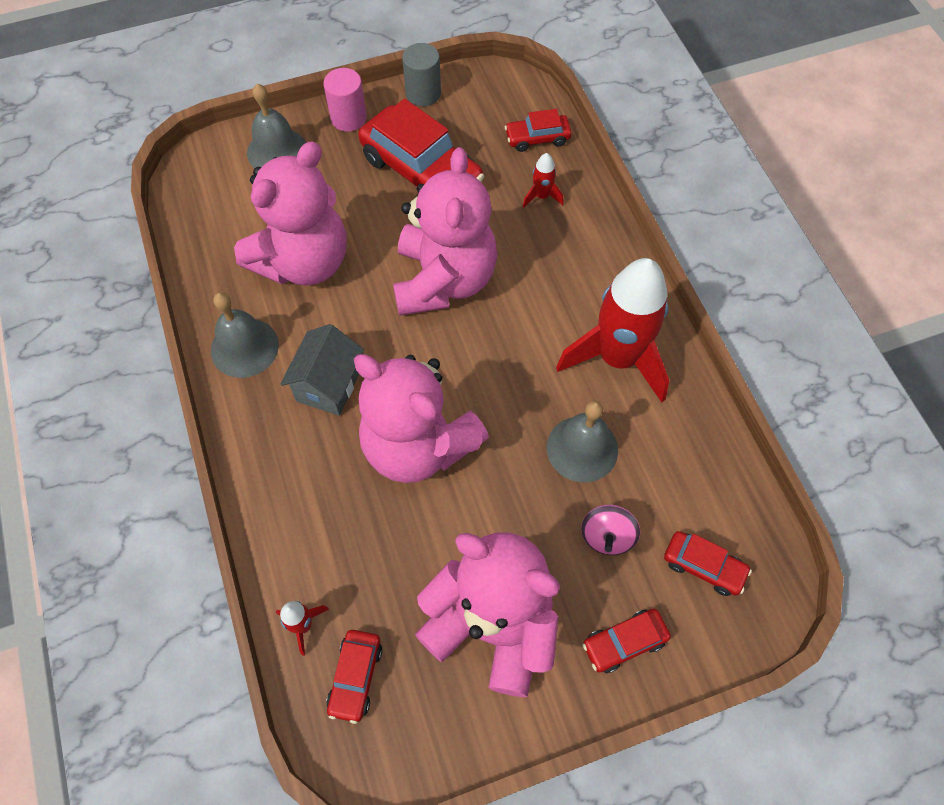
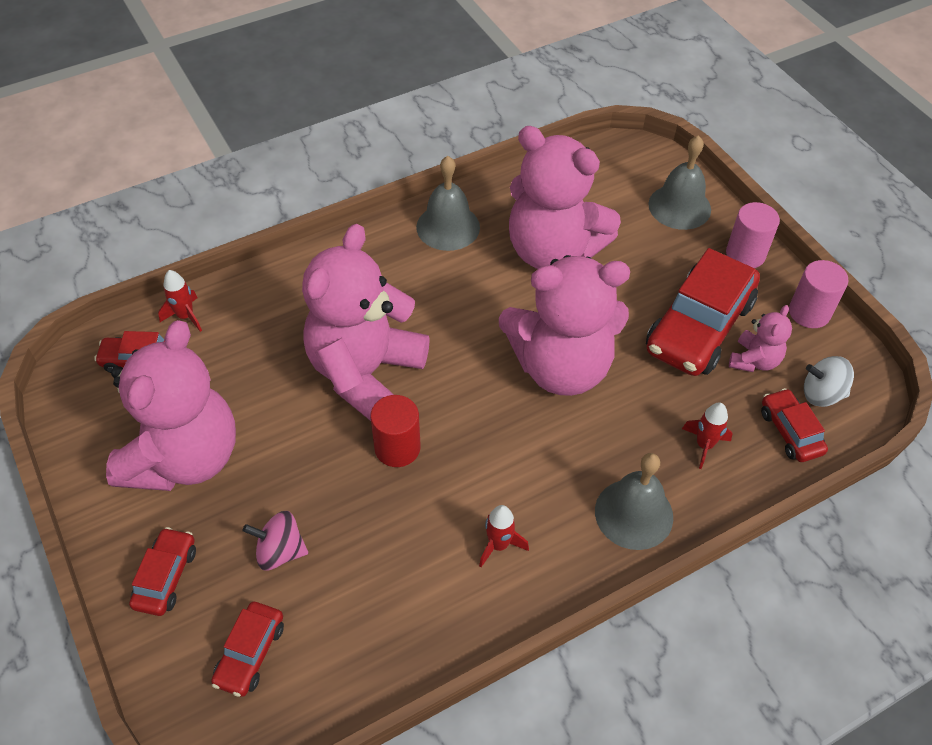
camera: 80 degrees right, 10 degrees down
(328, 385) = (419, 293): grey house -> none
(423, 93) = (809, 312): grey cylinder -> pink cylinder
(464, 142) = (754, 360): none -> pink teddy bear
(505, 109) = (821, 394): none -> white spinning top
(510, 426) = (397, 448): none -> red cylinder
(582, 448) = (379, 518): grey bell -> grey bell (634, 514)
(617, 358) = (499, 545): red rocket -> red rocket, size x0.41
(624, 642) = (166, 577): red car -> red car turned 45 degrees clockwise

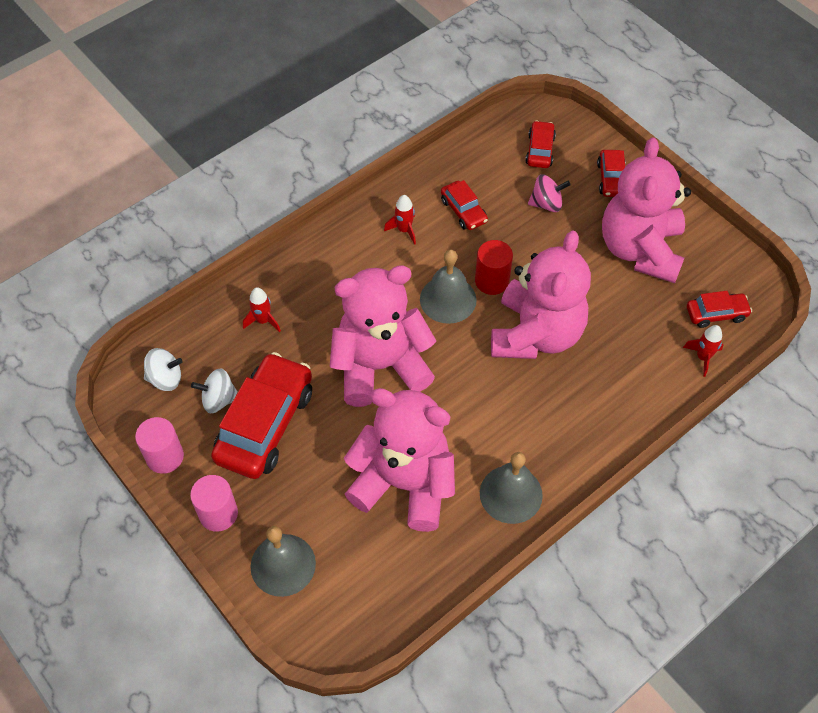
camera: 170 degrees right, 5 degrees up
(634, 514) = (314, 264): grey bell -> grey bell (448, 299)
(754, 360) = (219, 399): pink teddy bear -> white spinning top
(790, 431) = (195, 342): red car -> red car (463, 211)

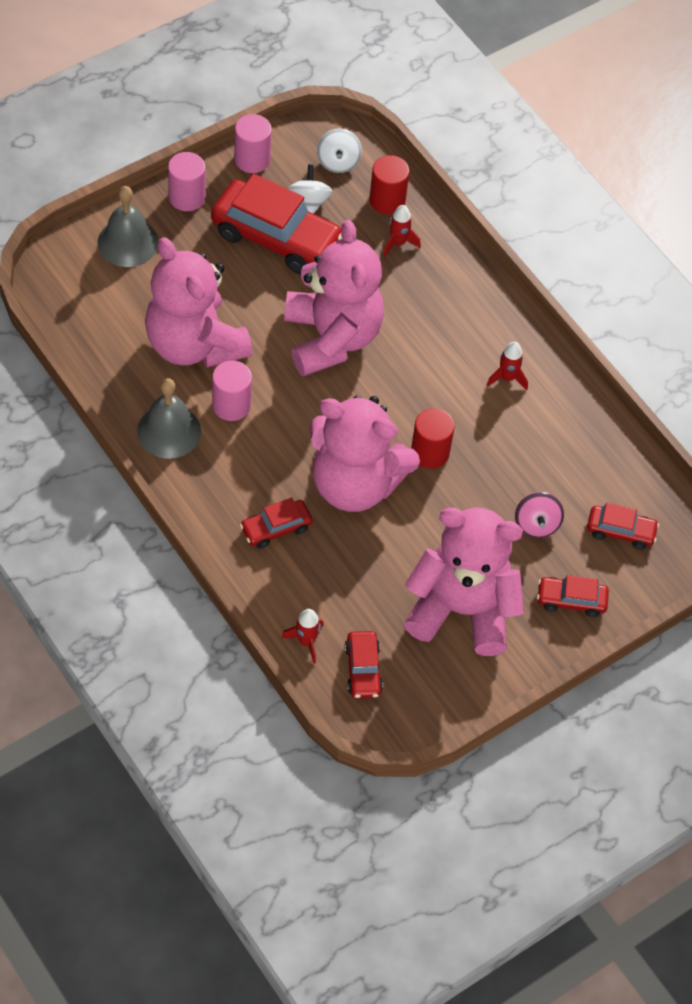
camera: 90 degrees right, 0 degrees up
(212, 333) = (387, 200): none -> red cylinder
(404, 483) = (194, 344): pink teddy bear -> pink teddy bear turned 120 degrees clockwise
(448, 299) = (409, 408): grey bell -> none
(463, 211) = (531, 439): red car -> red car (276, 528)
(471, 442) = (231, 405): none -> pink cylinder

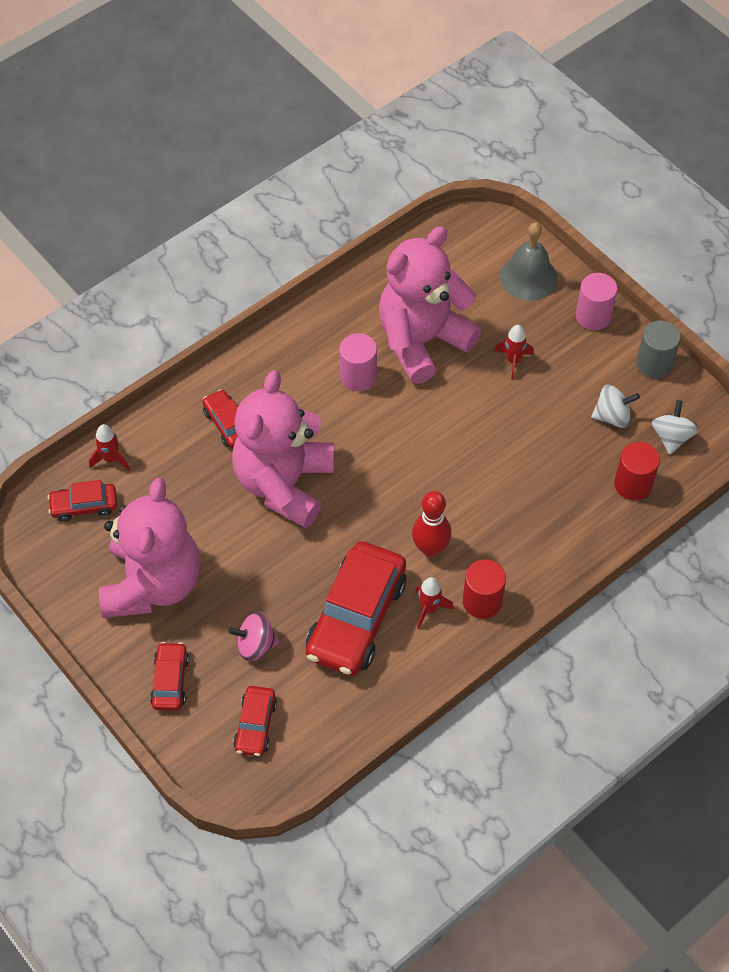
camera: 90 degrees right, 0 degrees up
(169, 431) = (322, 332): grey bell -> none
(252, 159) = (654, 364): pink cylinder -> grey cylinder
(276, 237) = (562, 393): red car -> red car (356, 618)
(331, 338) = (450, 450): pink teddy bear -> none
(338, 162) = (671, 437): white spinning top -> white spinning top turned 105 degrees clockwise
(398, 243) = (580, 498): red rocket -> red rocket (513, 360)
(430, 452) = (328, 544): red cylinder -> red cylinder (482, 601)
(442, 368) = (430, 548): none -> red bowling pin

